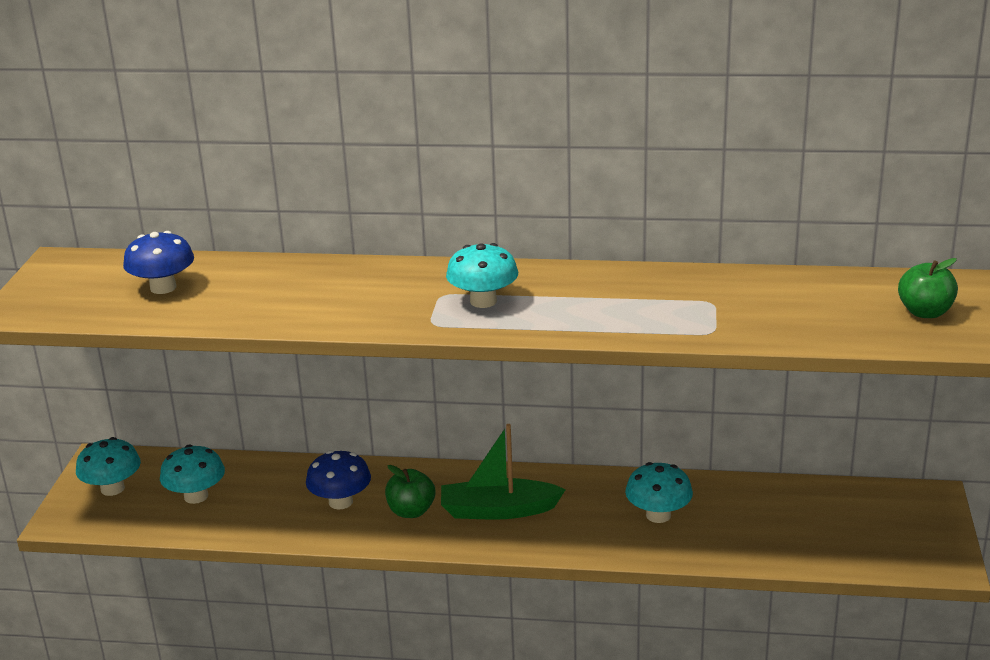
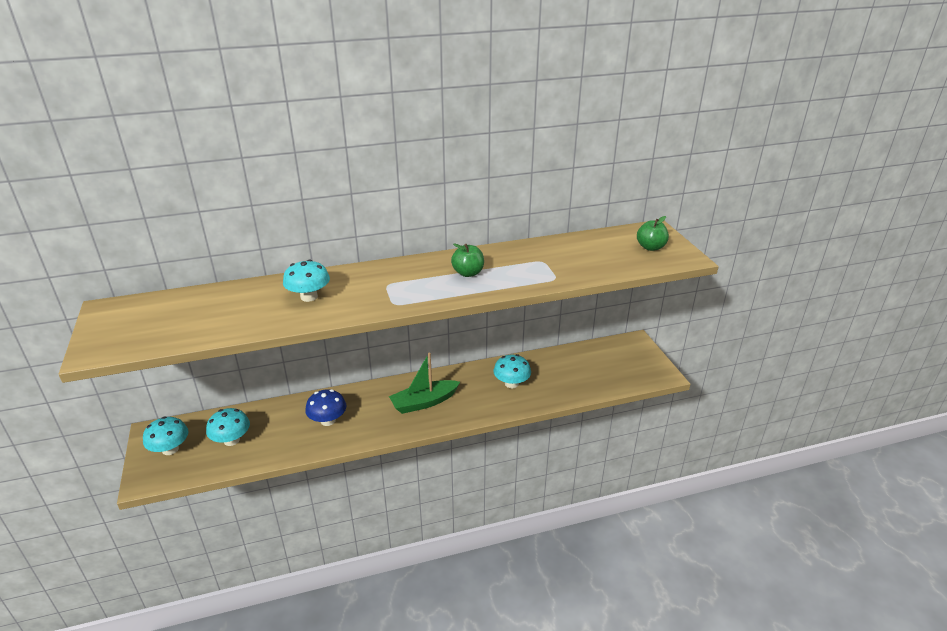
camera: 25 degrees left, 5 degrees up
(163, 287) = (197, 314): blue mushroom -> none
(411, 511) = (374, 416): green apple -> green apple (468, 273)
(483, 301) = (415, 284): turquoise mushroom -> turquoise mushroom (309, 297)

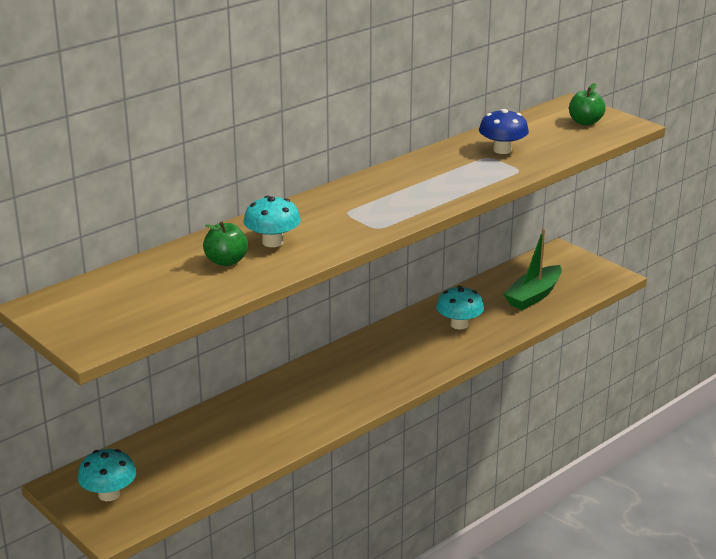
camera: 25 degrees left, 5 degrees down
(231, 440) = (179, 464): turquoise mushroom -> none
(328, 420) = (279, 414): blue mushroom -> blue mushroom (502, 150)
(424, 402) = (376, 367): green boat -> green boat (533, 296)
(468, 273) = (422, 184): green apple -> green apple (226, 261)

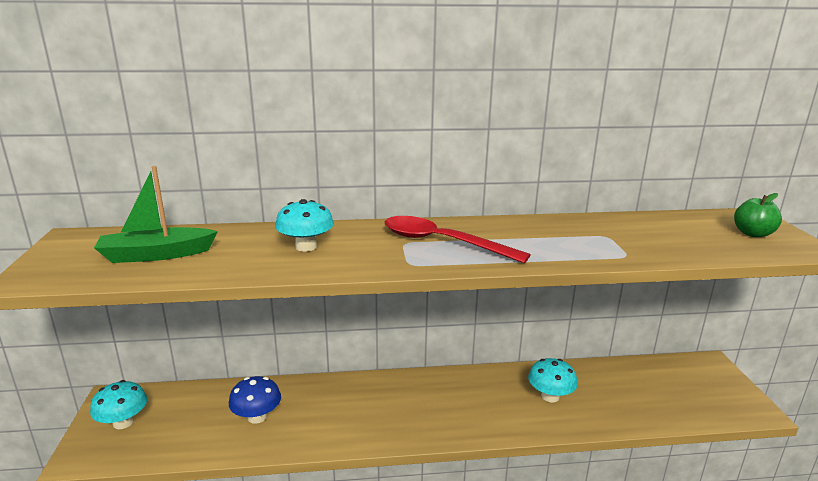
camera: 35 degrees right, 5 degrees down
(226, 261) = (245, 249): green apple -> none
(375, 202) = (442, 242): none -> red spoon
(502, 150) = (629, 234): blue mushroom -> blue mushroom (257, 416)
(533, 296) = (649, 397): green boat -> green boat (156, 255)

